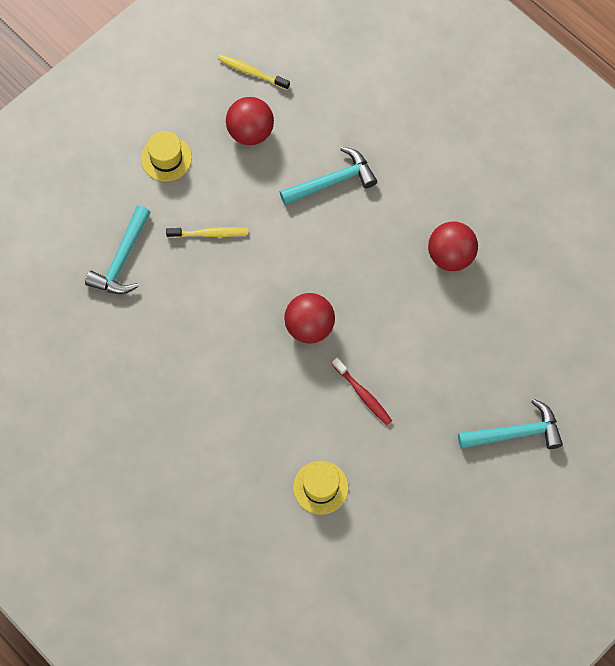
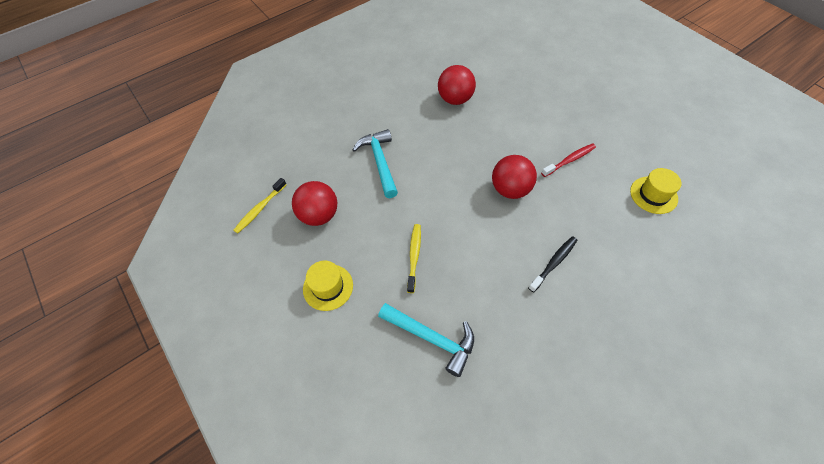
camera: 80 degrees left, 10 degrees down
(215, 372) = (554, 263): none -> black toothbrush
(515, 433) = (593, 80): turquoise hammer -> none

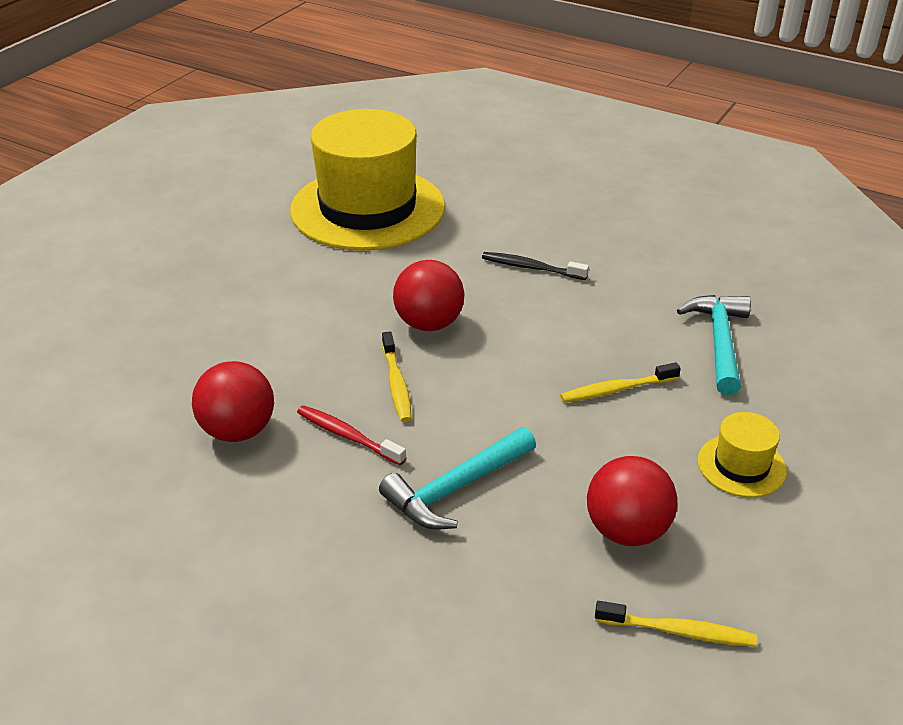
camera: 115 degrees left, 20 degrees down
(463, 161) = (396, 383): none -> yellow toothbrush
(569, 160) = (338, 279): red toothbrush -> red toothbrush (348, 436)
(653, 195) = (368, 208): yellow hat -> yellow hat, size x2.40

